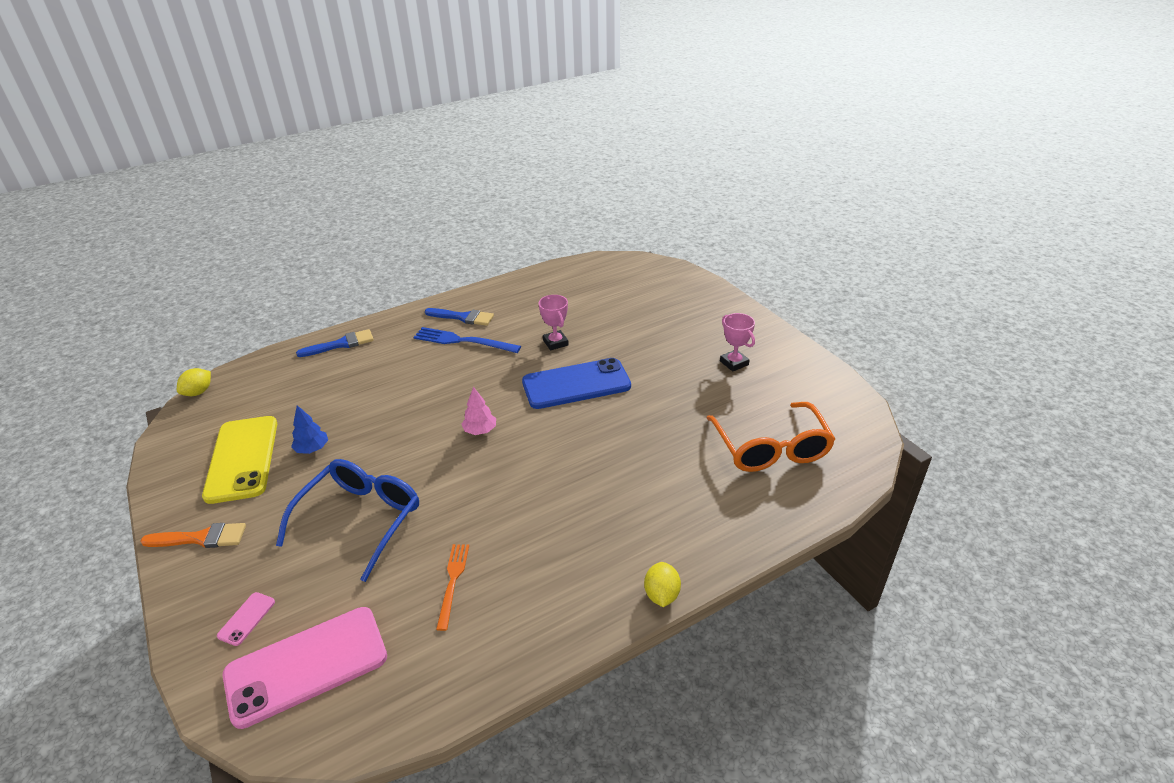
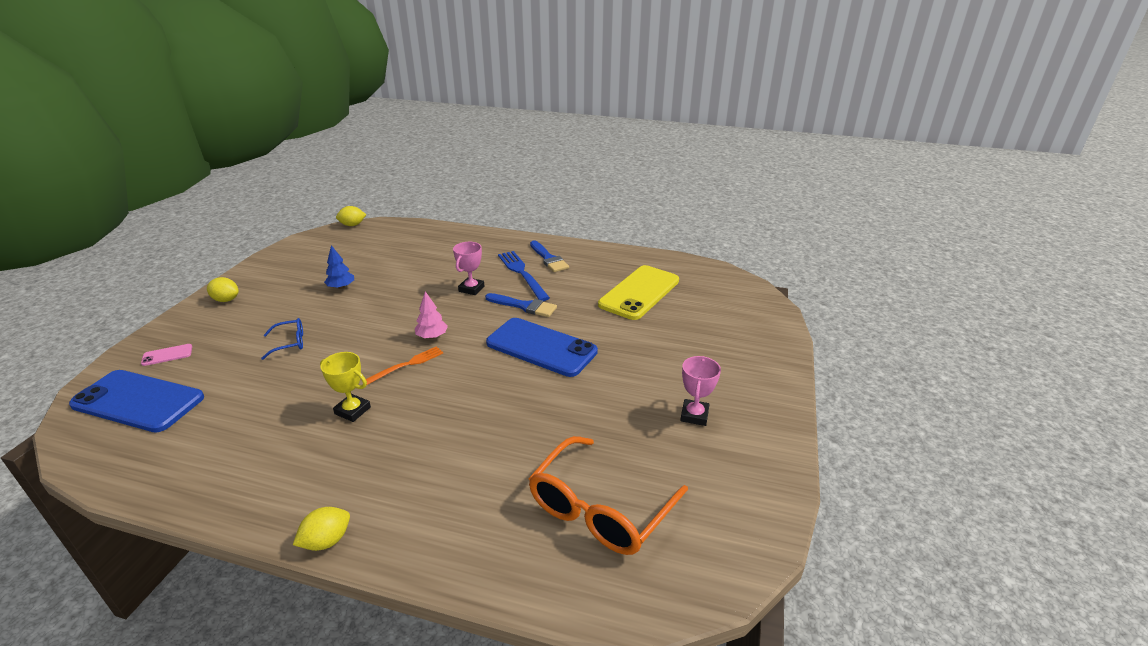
camera: 45 degrees right, 5 degrees down
(201, 538) = (226, 300): orange brush -> yellow lemon
(242, 459) = (308, 271): yellow phone -> yellow phone (639, 293)
(306, 666) = (138, 401): pink phone -> blue phone
(341, 344) = (455, 237): blue brush -> blue brush (524, 306)
(360, 520) = (289, 343): blue glasses -> blue glasses, size x0.48
(453, 582) = (258, 417): orange fork -> orange fork (407, 365)
(521, 519) = (352, 410): none -> yellow trophy
(555, 343) = (578, 310): pink trophy -> pink trophy (471, 289)

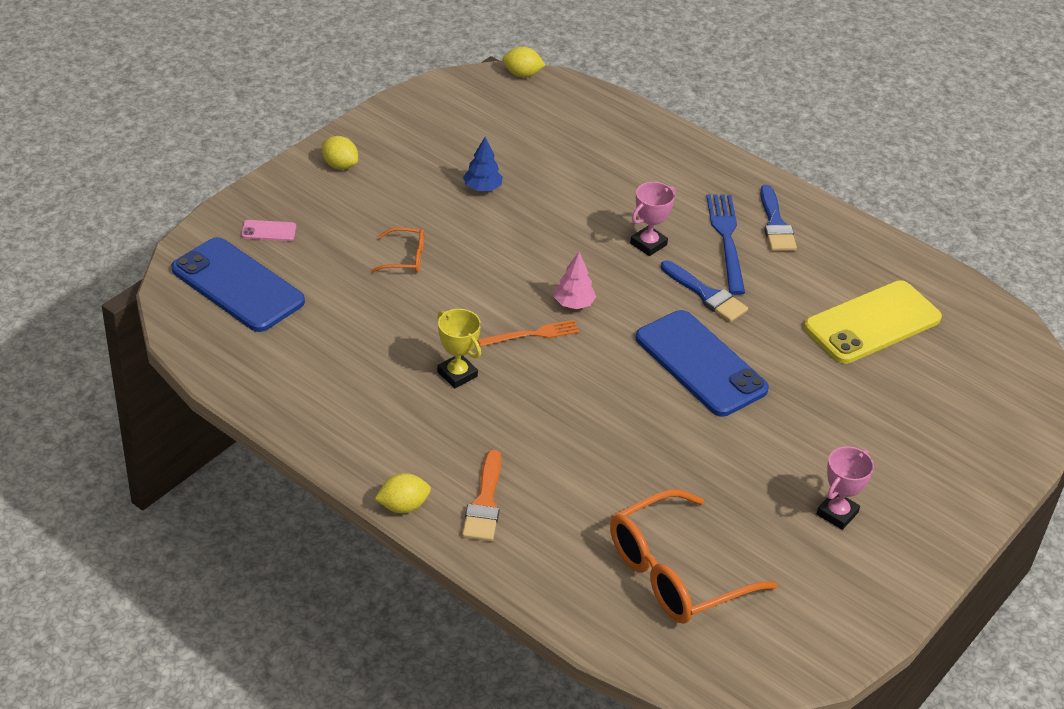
camera: 20 degrees right, 10 degrees up
(289, 343) = (405, 258): blue glasses -> orange glasses
(406, 509) = (484, 503): none -> orange brush

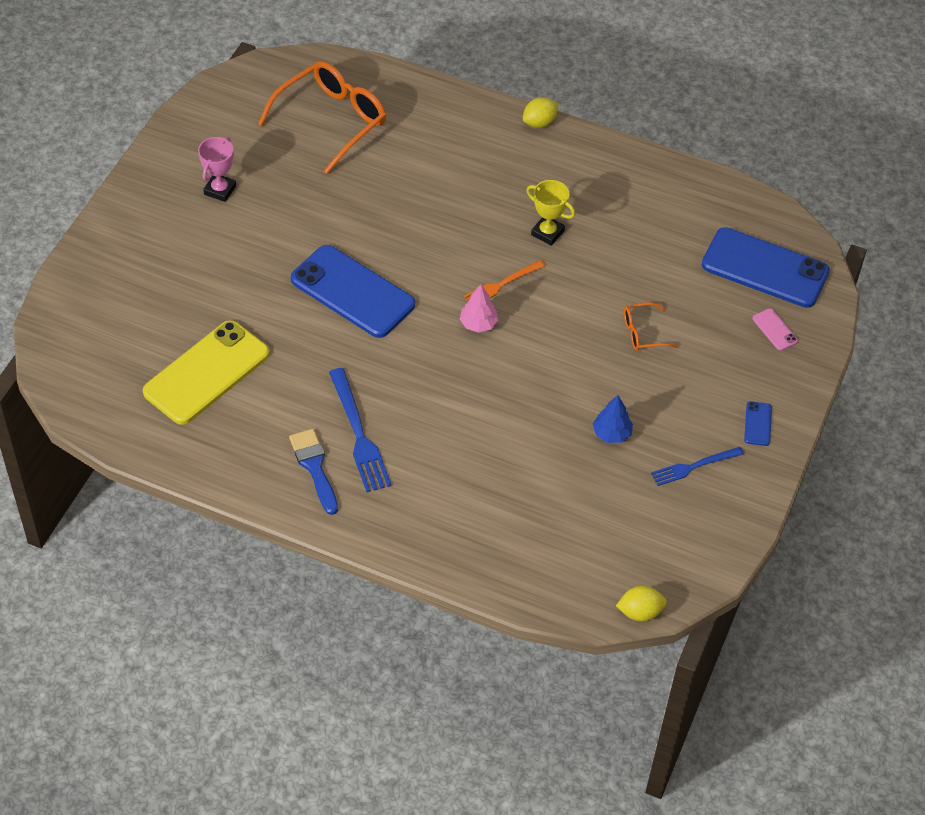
camera: 165 degrees right, 10 degrees up
(268, 231) = (775, 330): pink phone -> pink phone turned 75 degrees clockwise
(340, 165) = (758, 424): yellow lemon -> blue phone
(419, 149) = (694, 466): none -> blue fork
(484, 503) = (483, 138): orange brush -> none
(648, 244) = (432, 408): pink trophy -> none
(706, 295) = (363, 364): blue brush -> none

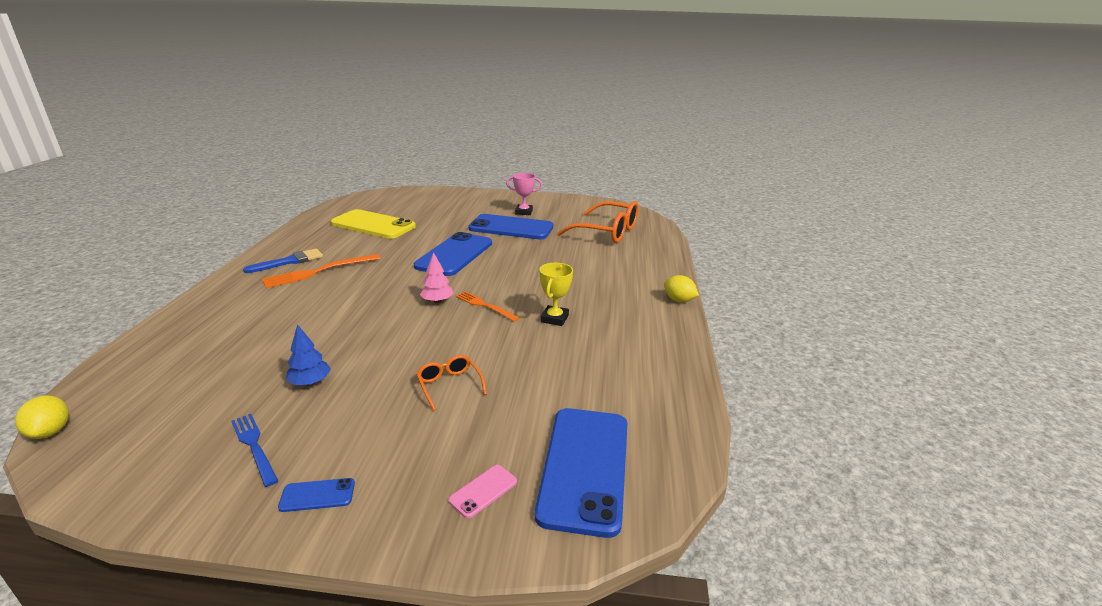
camera: 75 degrees right, 25 degrees down
(279, 217) = (511, 228): none -> blue phone
(358, 434) = (319, 271): blue fork -> orange fork

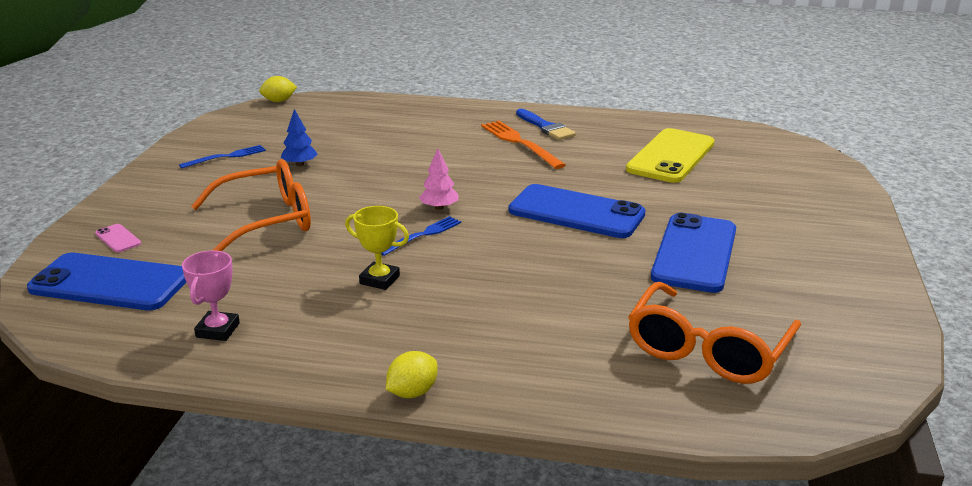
camera: 95 degrees right, 0 degrees up
(317, 495) = (159, 182): blue phone -> none
(449, 385) = (266, 221): orange glasses -> orange glasses, size x2.08
(485, 306) = (422, 235): orange fork -> blue fork
(524, 212) = (780, 266): pink trophy -> pink trophy (218, 330)

